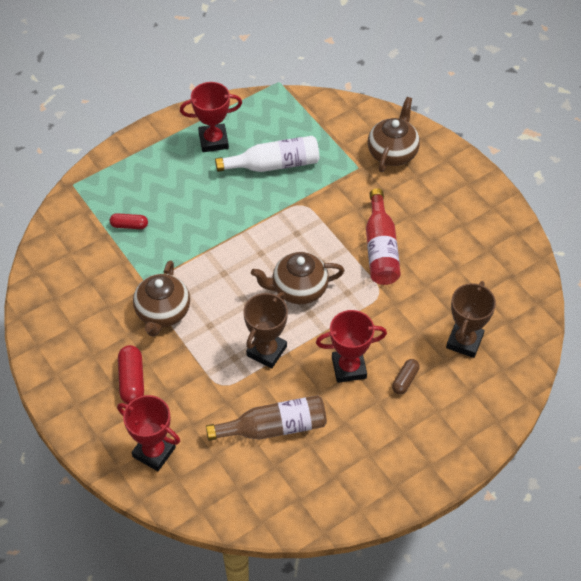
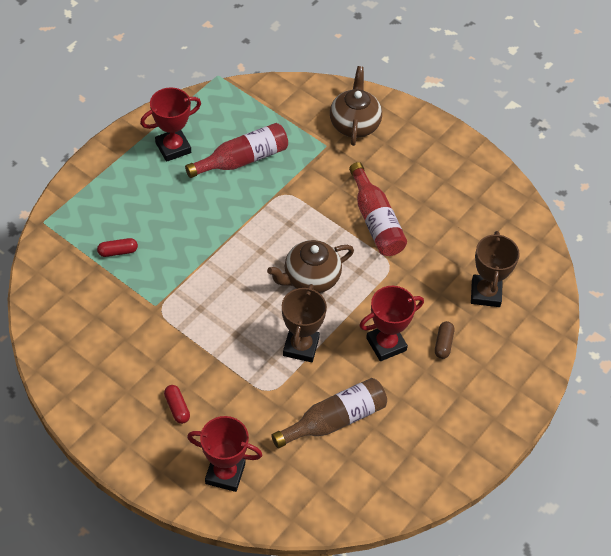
camera: 20 degrees left, 0 degrees up
(132, 380) = (177, 408): red capsule -> red capsule, size x0.65
(162, 312) = (183, 332): brown teapot -> none
(274, 164) = (242, 159): white bottle -> red bottle

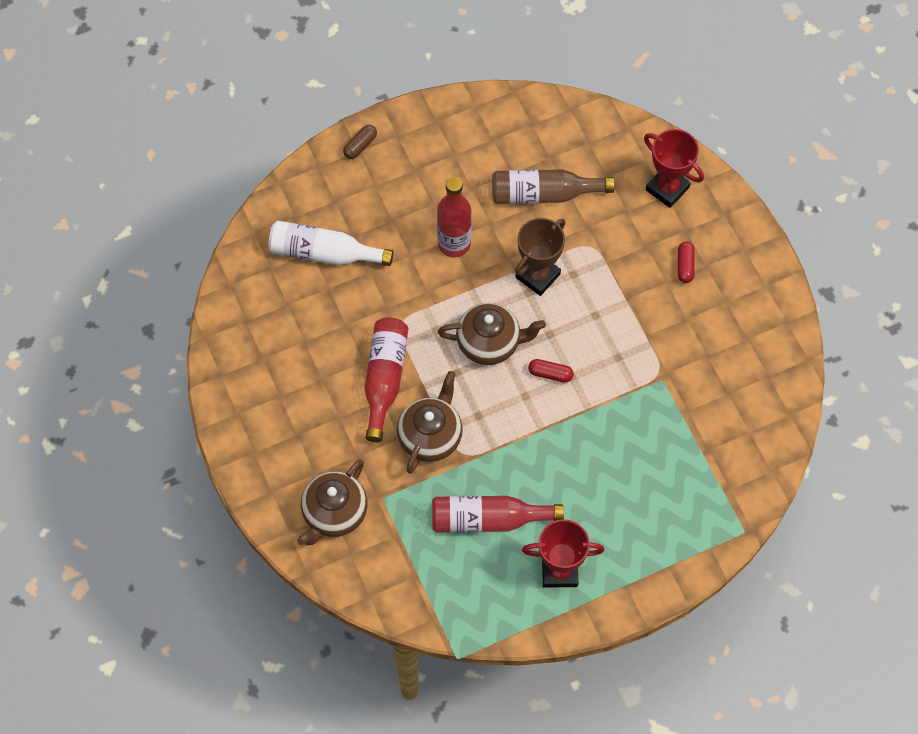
camera: 150 degrees left, 10 degrees up
(118, 251) = (676, 459): red capsule -> red capsule (550, 374)
(316, 196) = (430, 436): none -> brown teapot
(386, 344) = (454, 244): red trophy -> red bottle
(443, 344) = (399, 221): brown capsule -> brown capsule (360, 146)
(485, 293) = (324, 253): brown trophy -> white bottle

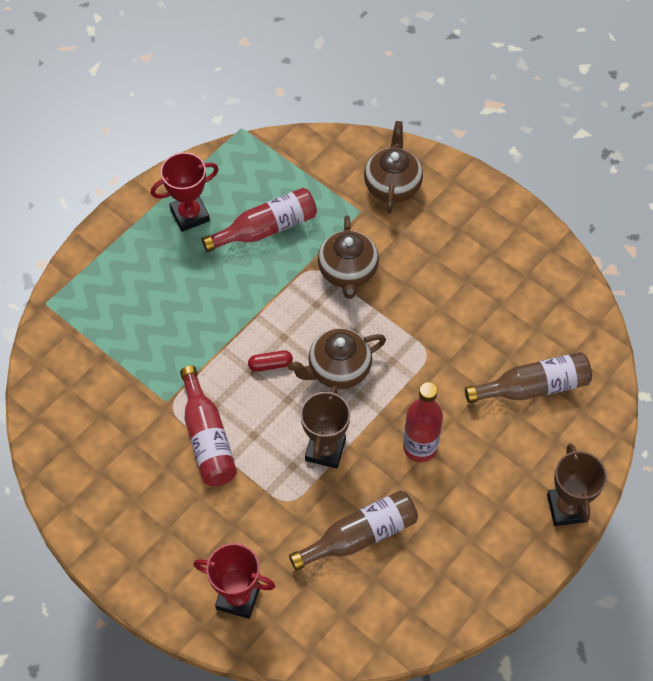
camera: 155 degrees right, 5 degrees down
(324, 253) = (533, 387): white bottle -> brown bottle
(360, 146) = (567, 508): brown capsule -> brown trophy
(384, 379) = (413, 301): red bottle -> red bottle (207, 438)
(685, 266) = (187, 521): red capsule -> none

